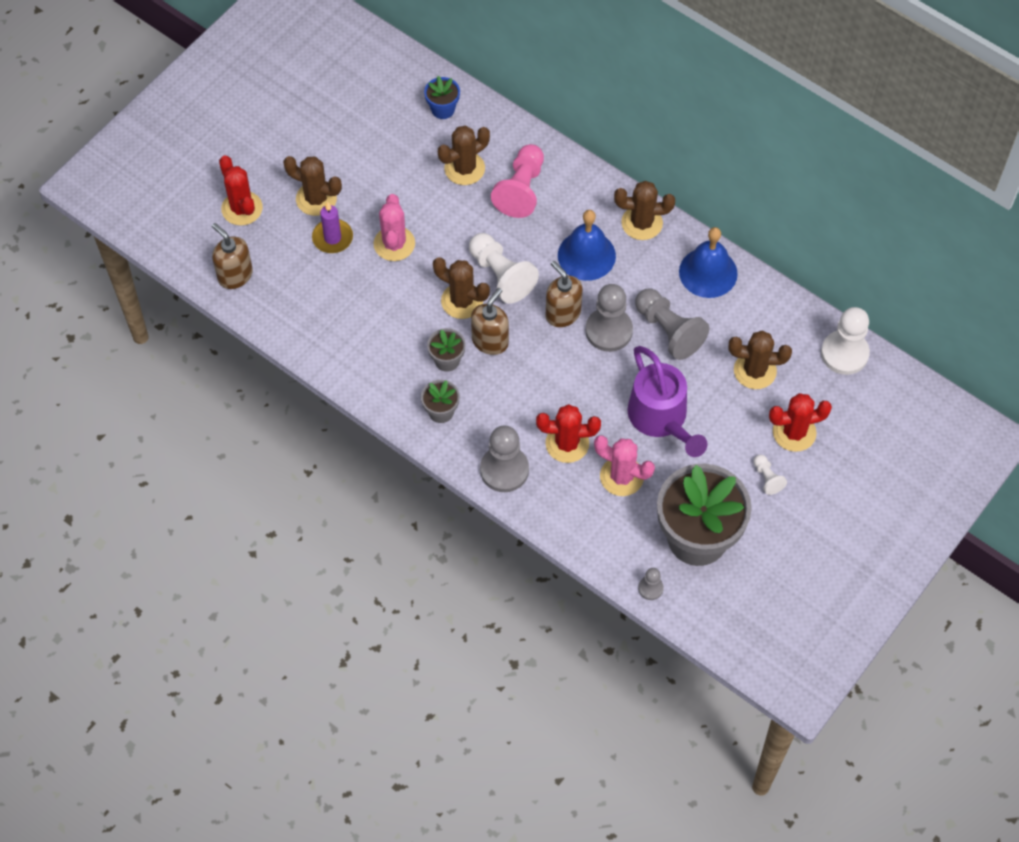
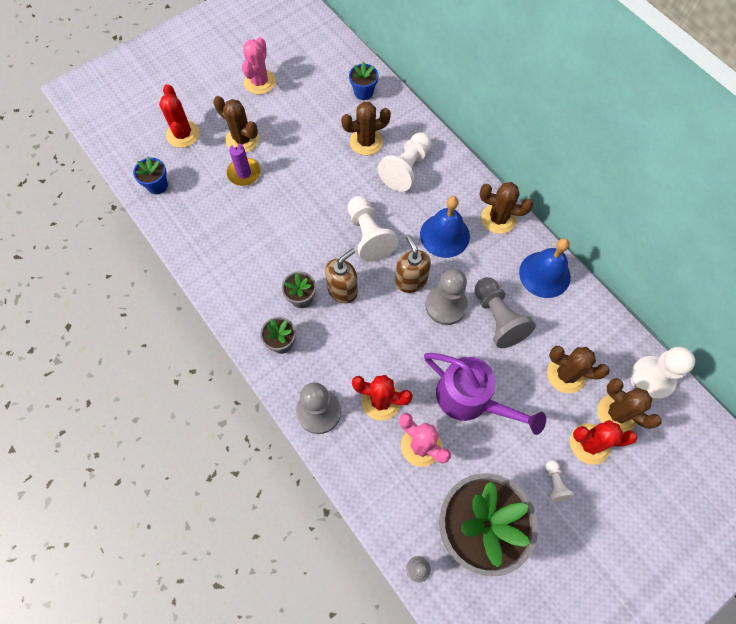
camera: 15 degrees right, 5 degrees up
(235, 275) = (157, 185): brown soap dispenser -> blue flower pot
(394, 244) = (291, 189): pink cactus -> pink cactus (260, 82)
(462, 301) = (330, 249): brown cactus -> brown cactus (617, 413)
(521, 190) = (406, 169): pink pawn -> white pawn
(661, 419) = (471, 399): purple watering can -> purple watering can turned 45 degrees counterclockwise

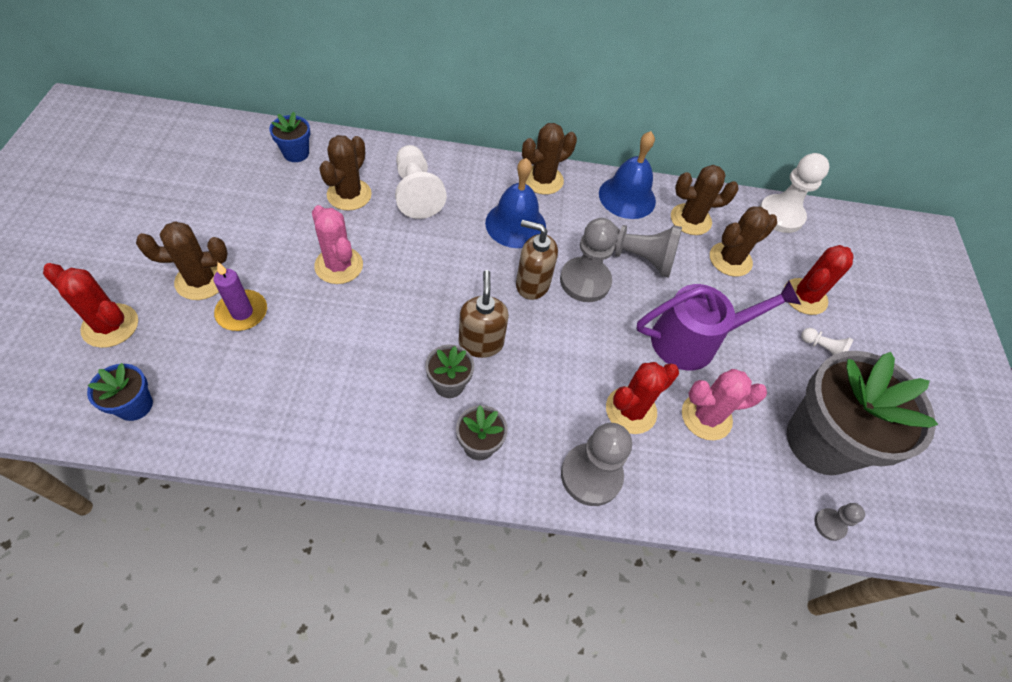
camera: 55 degrees left, 10 degrees down
(260, 82) = (159, 211): pink cactus -> pink cactus (339, 265)
(369, 235) = (448, 274): white pawn -> none
(617, 413) = (792, 258): brown cactus -> brown cactus (690, 219)

